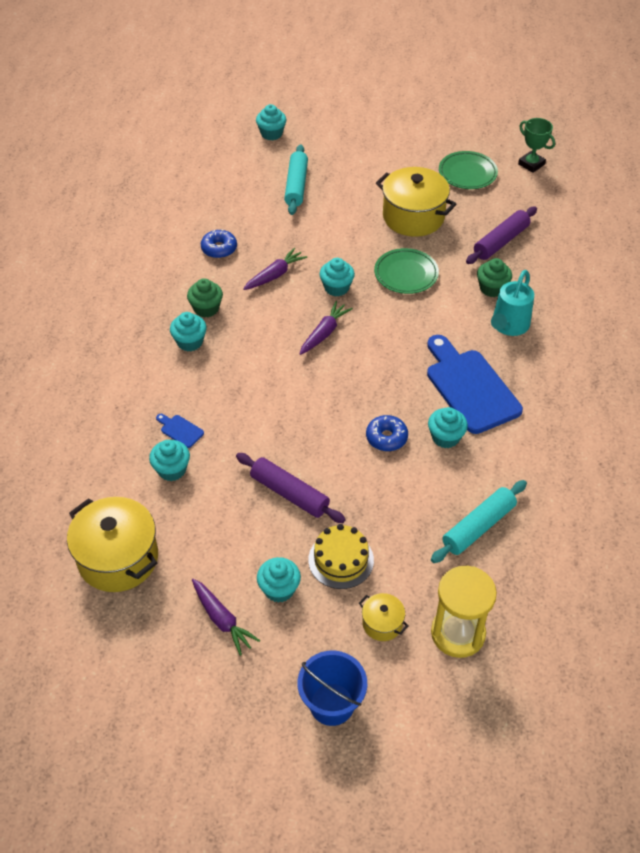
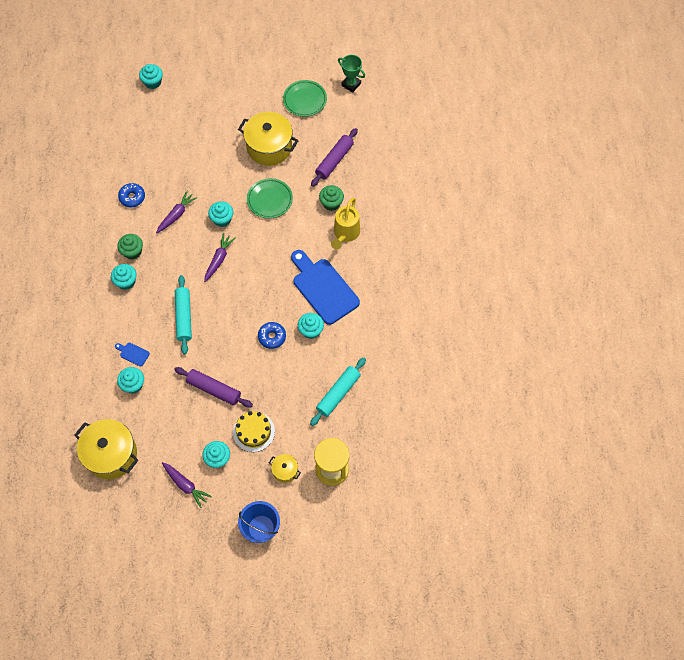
camera: 10 degrees left, 15 degrees up
(296, 186) = (179, 130): turquoise rolling pin -> turquoise rolling pin (184, 317)
(508, 326) = (345, 234): turquoise watering can -> yellow watering can

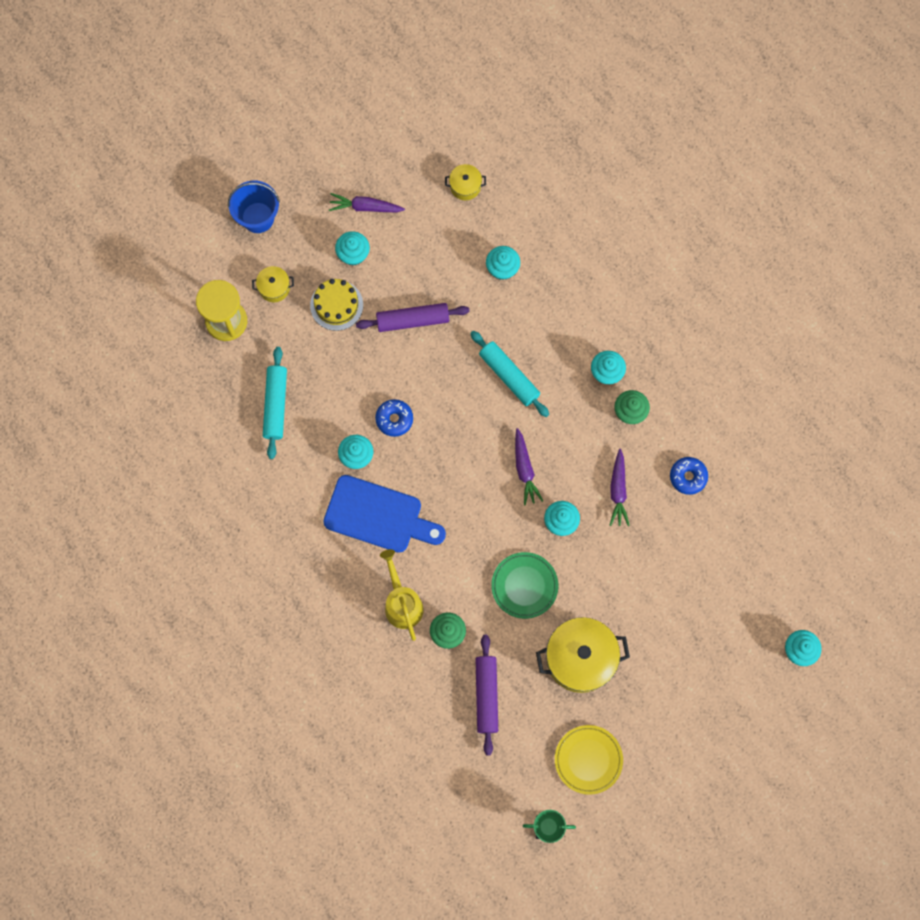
camera: 145 degrees right, 10 degrees up
(111, 454) = (465, 186): yellow pot -> yellow pot, size x0.48
(133, 353) = (530, 300): blue cutting board -> none
(305, 100) = (588, 760): green plate -> yellow plate

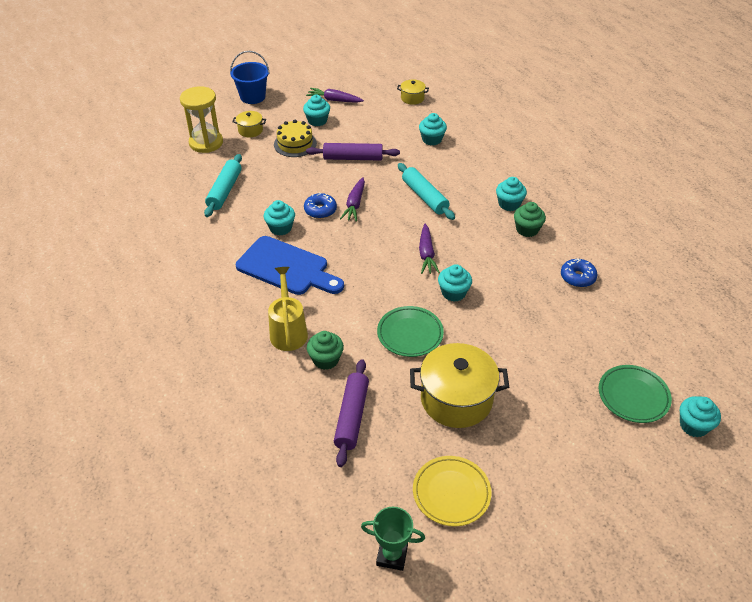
camera: 10 degrees right, 30 degrees down
(618, 490) = (510, 278): purple carrot -> purple carrot (354, 204)
(745, 626) = (633, 396): none -> green plate

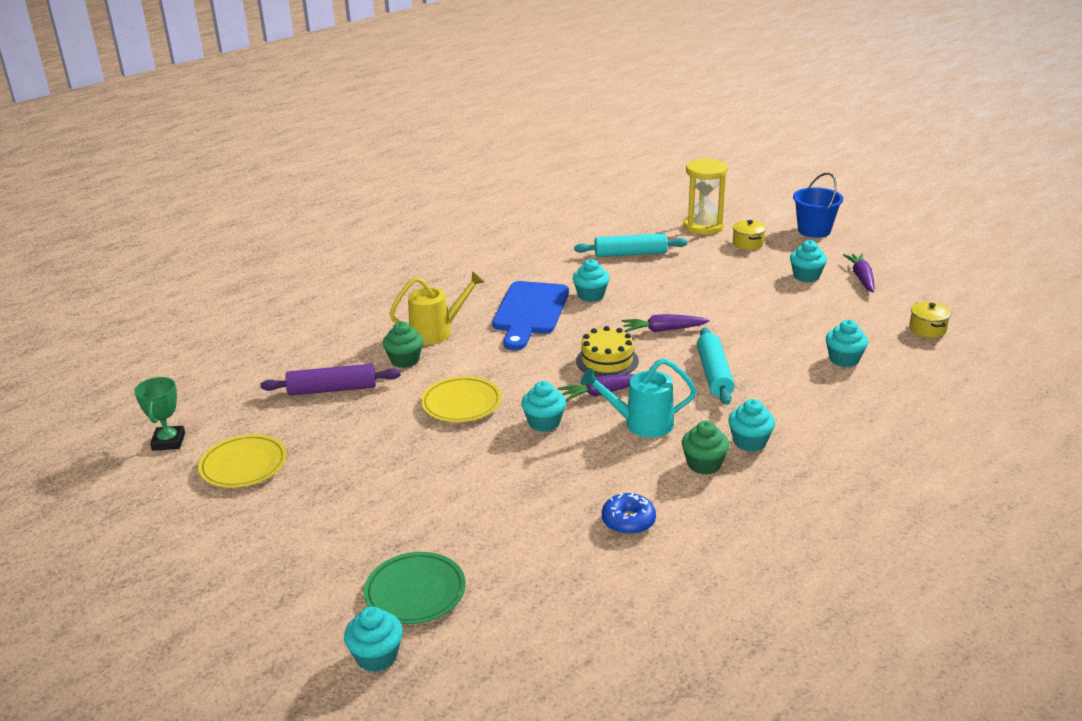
camera: 75 degrees right, 15 degrees down
(295, 144) = (746, 273): yellow cake -> yellow cake (607, 360)
(320, 210) = (637, 311): blue donut -> none
(353, 158) = (751, 312): purple rolling pin -> none
(410, 334) = (461, 404): green plate -> yellow plate
(425, 197) = (714, 374): turquoise rolling pin -> turquoise rolling pin turned 45 degrees counterclockwise
(456, 399) = (372, 450): yellow pot -> none
(472, 245) = (641, 423): none -> turquoise watering can

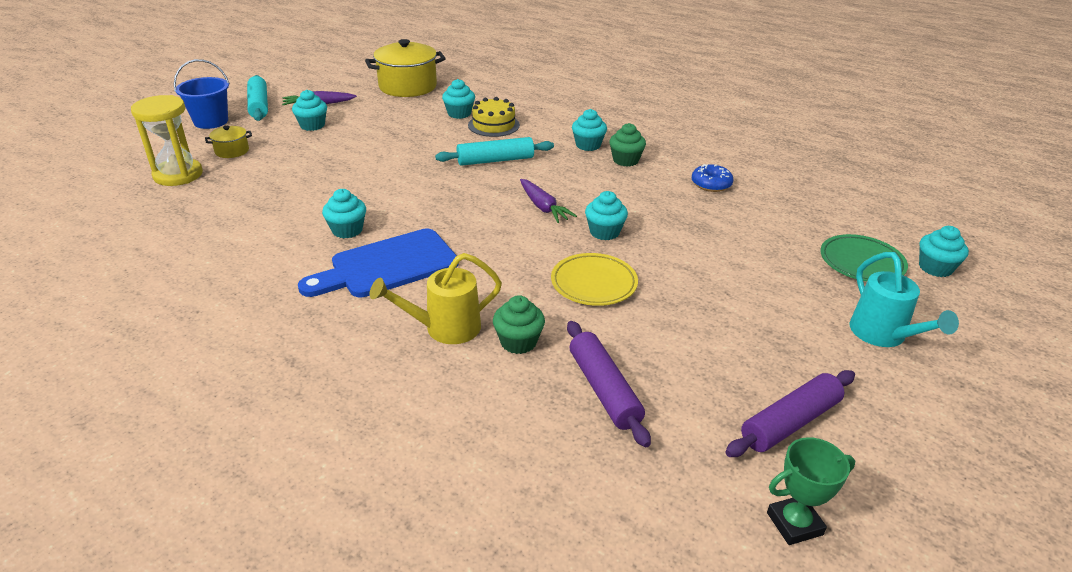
camera: 105 degrees left, 5 degrees up
(244, 465) = (790, 422): yellow plate -> purple rolling pin
(437, 332) = (444, 328): yellow watering can -> yellow watering can turned 75 degrees counterclockwise
(530, 312) = (387, 266): blue cutting board -> blue cutting board turned 150 degrees clockwise
(607, 360) = (486, 210): yellow cake -> yellow cake (493, 125)
(630, 254) = (241, 214): turquoise rolling pin -> turquoise rolling pin (259, 105)
(641, 423) = (584, 187): turquoise watering can -> turquoise watering can (883, 335)
(663, 330) = (421, 185): purple carrot -> none
(927, 329) = (408, 86): yellow pot -> yellow pot, size x2.08

